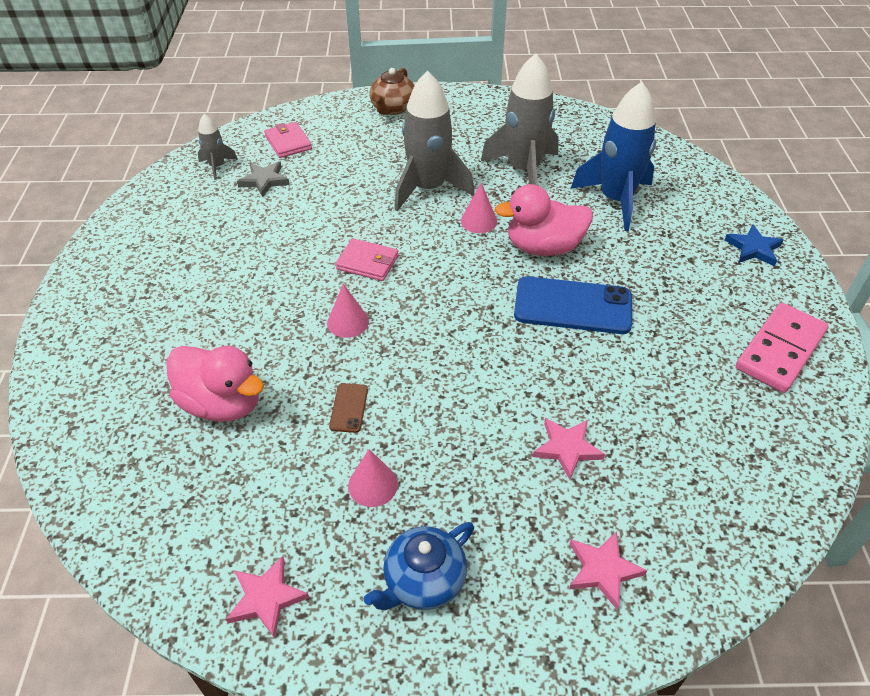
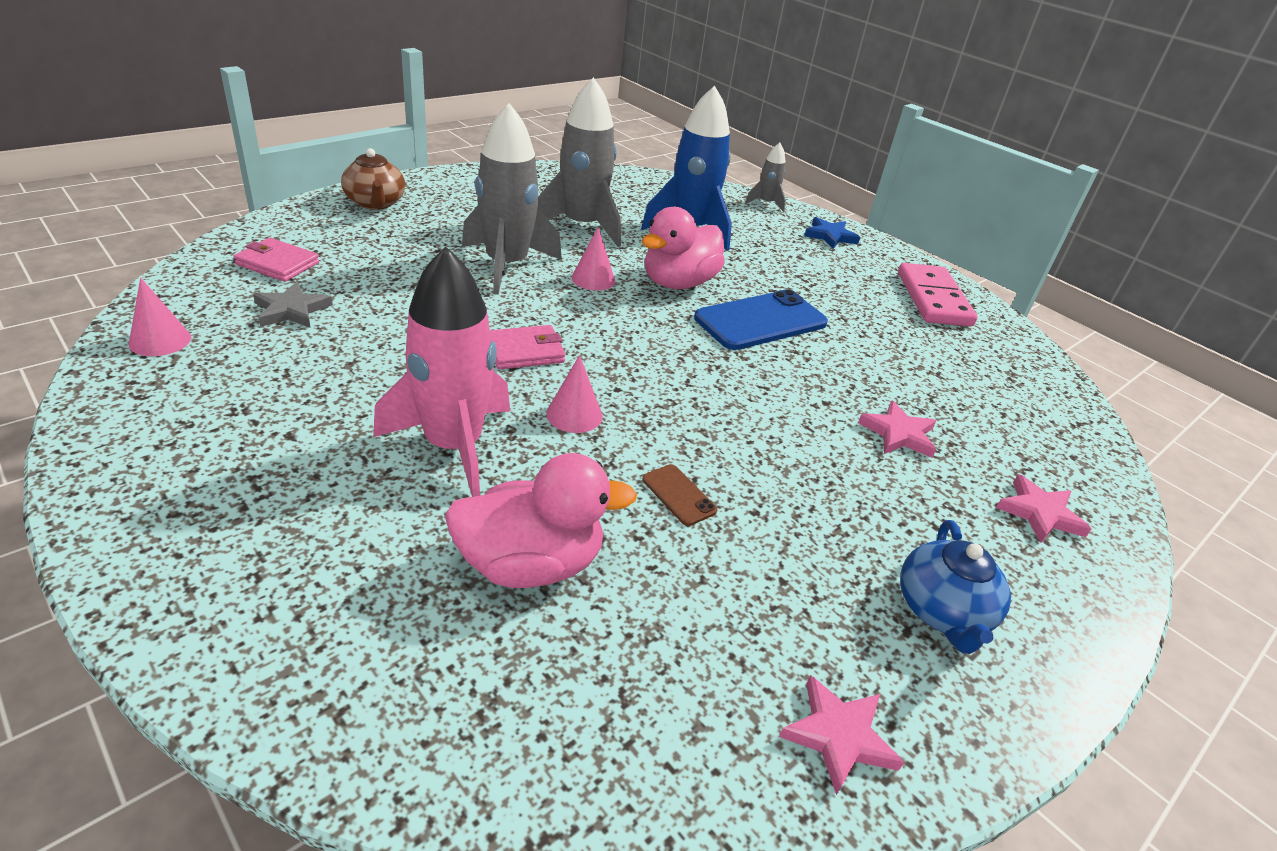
camera: 45 degrees left, 10 degrees down
(217, 166) = (200, 313): grey rocket -> grey rocket (766, 203)
(258, 311) = (453, 446): none -> pink rocket
(373, 485) = (792, 554): pink cone -> pink cone (160, 340)

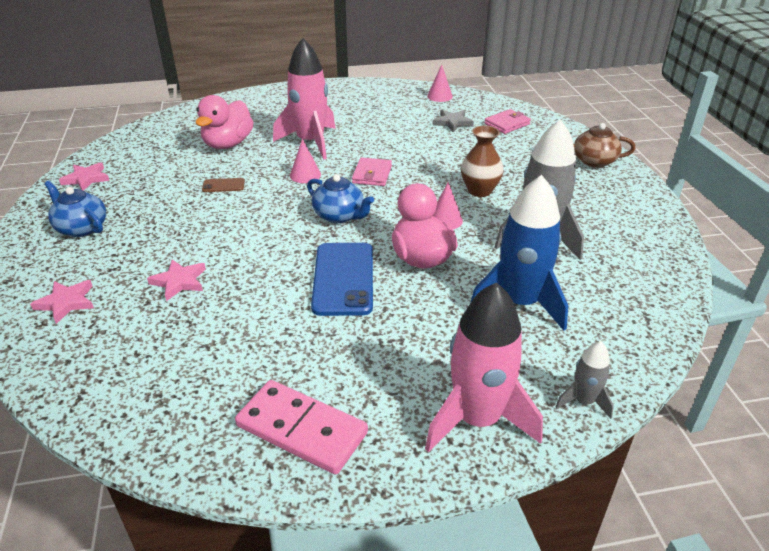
camera: 125 degrees right, 0 degrees up
(507, 265) = (479, 191): grey rocket -> brown vase
(653, 353) = (339, 216): none -> blue teapot
(830, 236) = (477, 419): blue star -> pink rocket

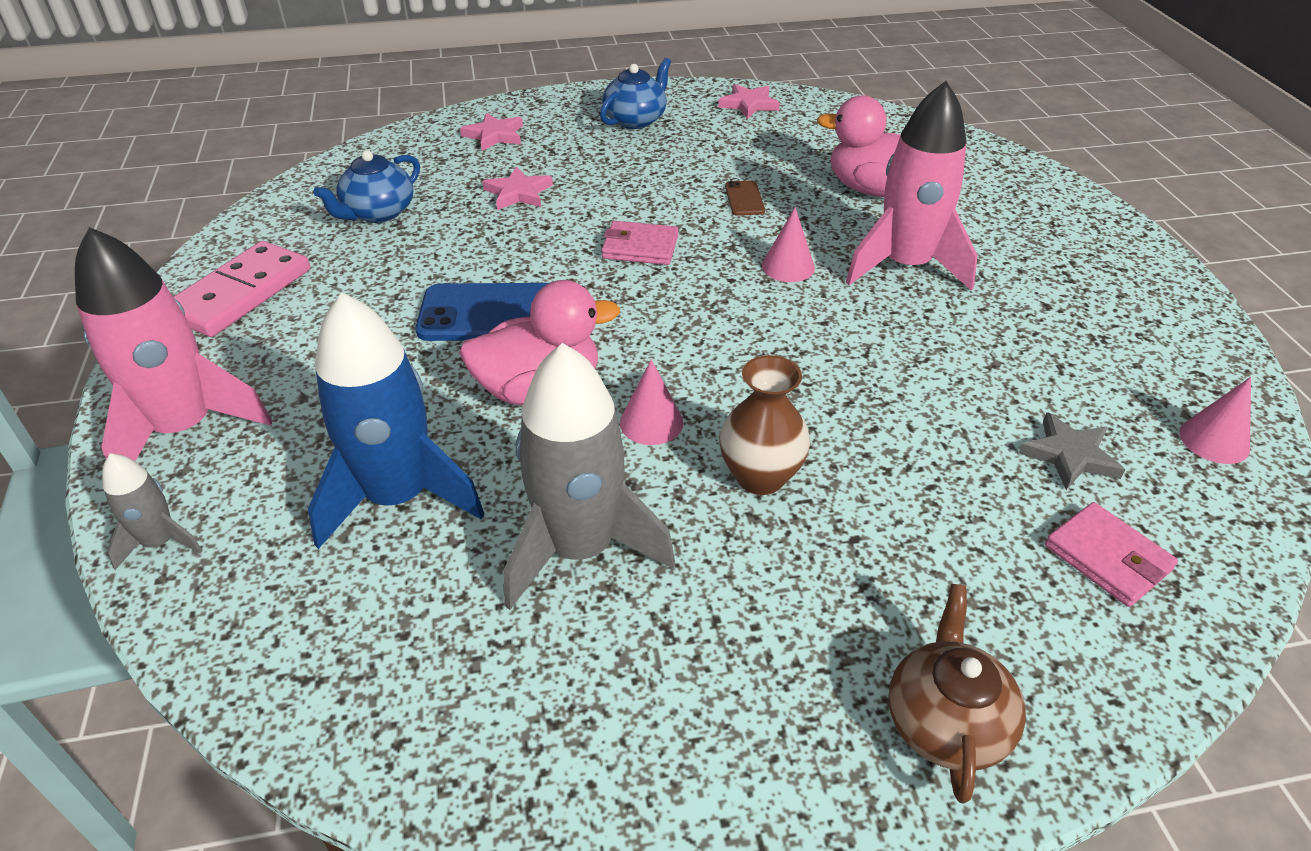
camera: 90 degrees right, 5 degrees up
(339, 216) = (664, 305): blue teapot -> blue teapot (378, 213)
(372, 174) = (802, 337): pink wallet -> pink wallet (640, 247)

